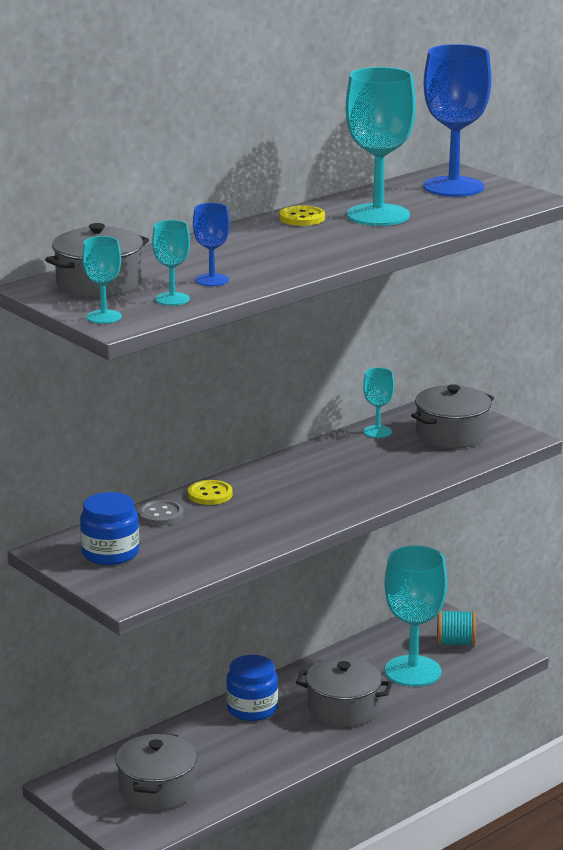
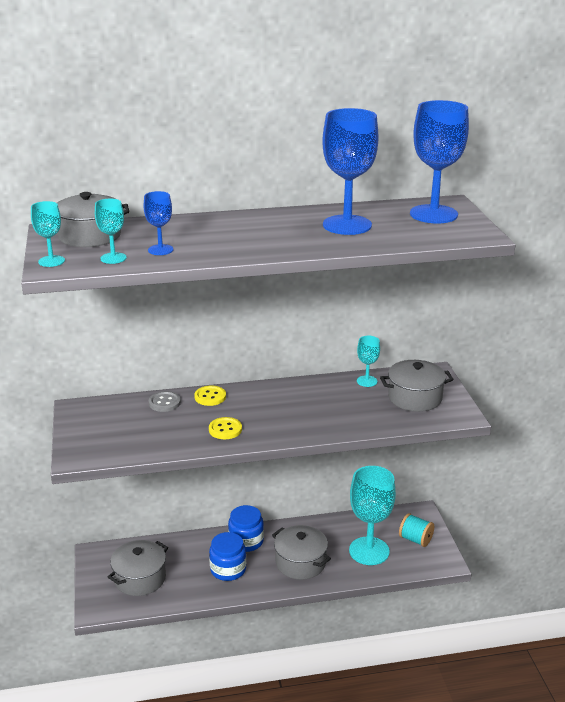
camera: 30 degrees right, 5 degrees up
(110, 553) = (104, 421): blue jar -> blue jar (228, 569)
(302, 218) = (292, 216): yellow button -> yellow button (225, 429)
(378, 215) = (347, 225): turquoise goblet -> blue goblet

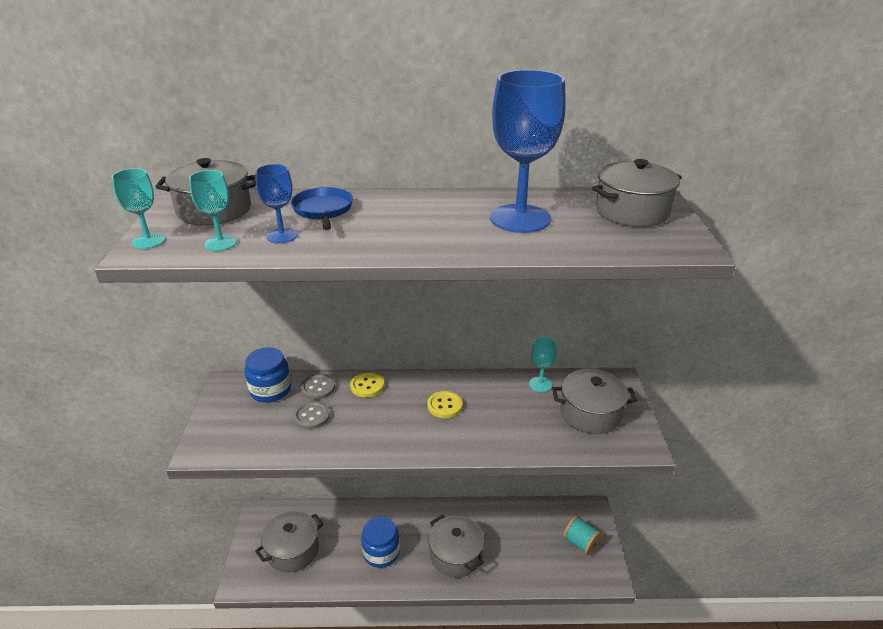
camera: 10 degrees right, 5 degrees up
(167, 424) = (311, 416): none -> grey button
(183, 230) = (323, 210): none -> blue pan
(225, 429) = (369, 432): yellow button -> yellow button (444, 405)
(246, 541) = (407, 520): blue jar -> blue jar (270, 390)
(369, 551) = (529, 551): turquoise goblet -> none
(433, 214) = (632, 211): blue goblet -> grey pot

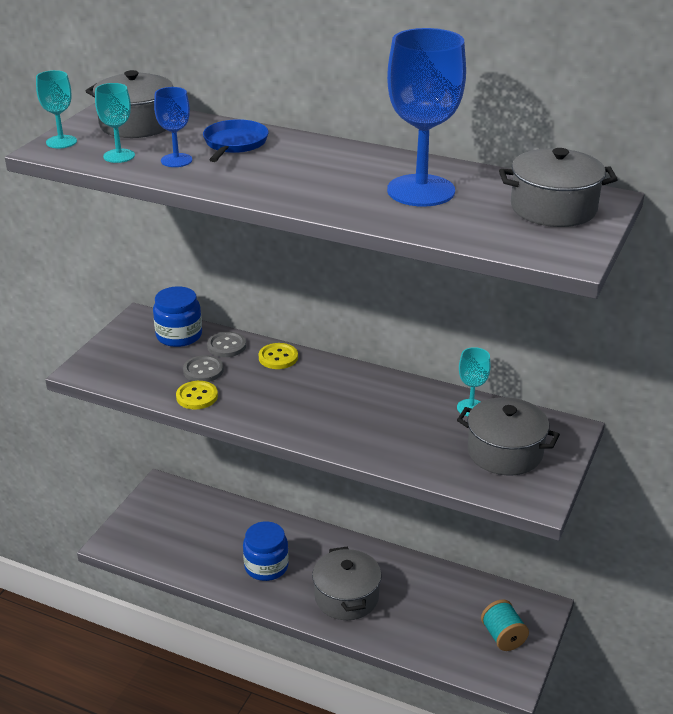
camera: 25 degrees right, 0 degrees up
(293, 550) = (176, 533): grey pot -> none
(444, 405) = (346, 399): yellow button -> yellow button (197, 396)

